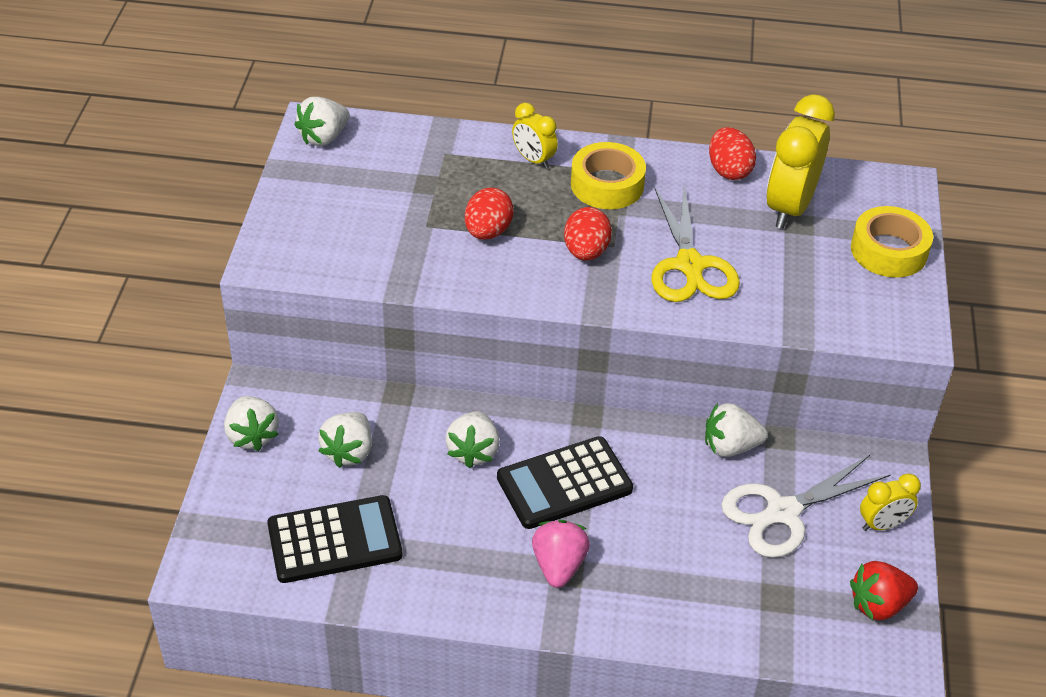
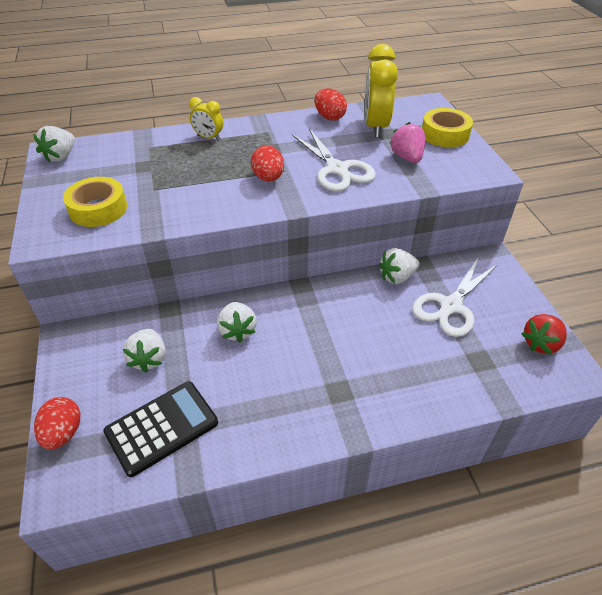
camera: 20 degrees left, 0 degrees up
(252, 435) = (71, 370): white strawberry -> none
(488, 232) = (198, 182): red egg -> red egg (63, 433)
(559, 565) = (332, 389): pink strawberry -> pink strawberry (407, 157)
(564, 483) = (308, 332): black calculator -> none
(607, 185) = (261, 140): yellow tape -> yellow tape (98, 209)
(690, 265) = (337, 169): yellow scissors -> white scissors
(882, 524) = (510, 294): yellow clock -> none

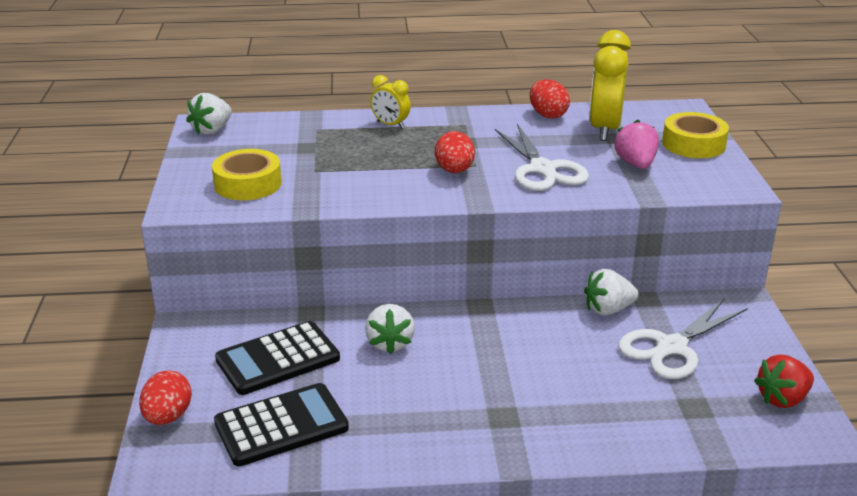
camera: 10 degrees right, 15 degrees down
(149, 359) = (278, 359): white strawberry -> black calculator

